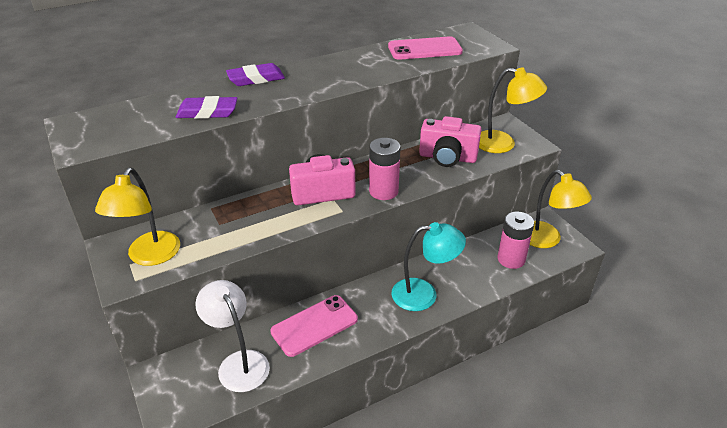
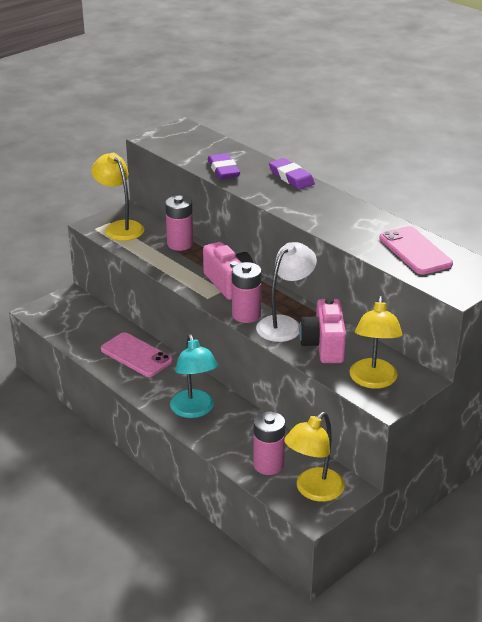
camera: 75 degrees right, 5 degrees down
(149, 256) = (120, 227): yellow lamp -> yellow lamp turned 60 degrees clockwise
(223, 214) = (180, 244): none -> pink battery
(239, 363) = (88, 327): white lamp -> white lamp (285, 324)

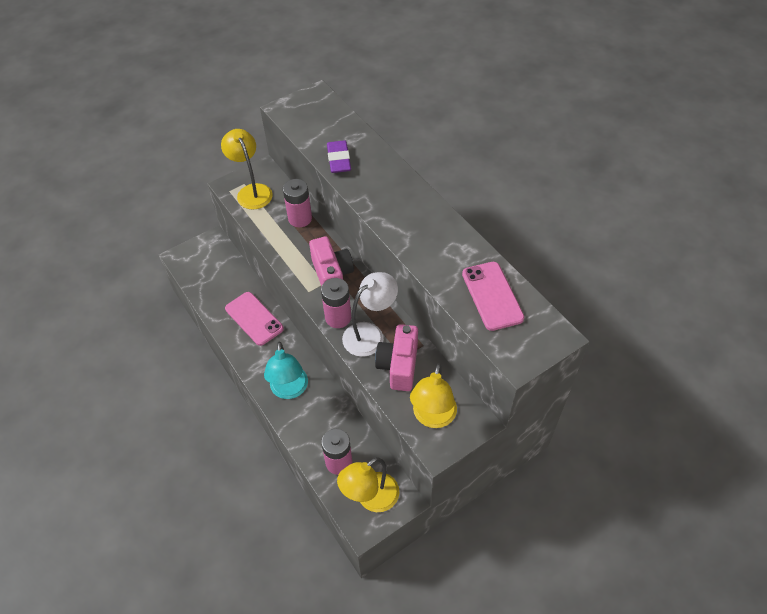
camera: 10 degrees right, 20 degrees up
(291, 177) = (400, 176): purple eraser -> none

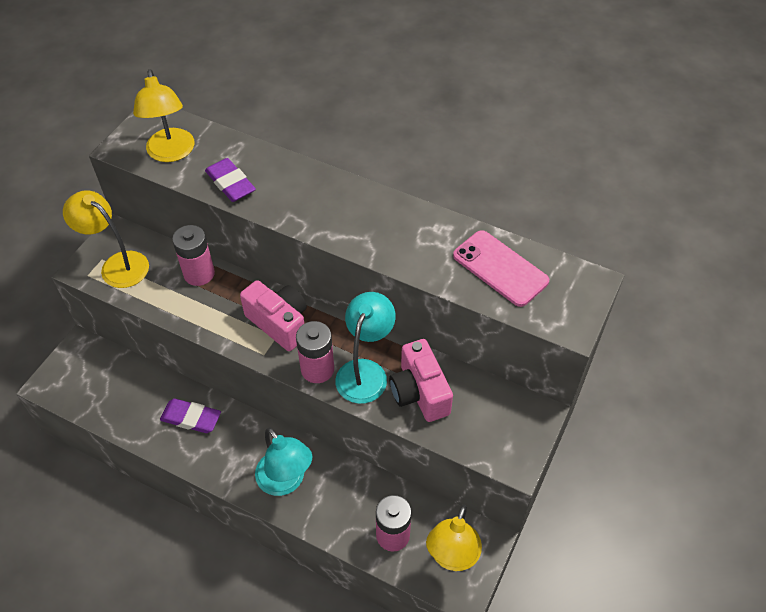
camera: 30 degrees left, 0 degrees up
(254, 319) = (191, 418): pink phone -> purple eraser
(370, 334) = (365, 371): white lamp -> turquoise lamp
(432, 417) = (490, 432): yellow lamp -> yellow lamp (171, 153)

